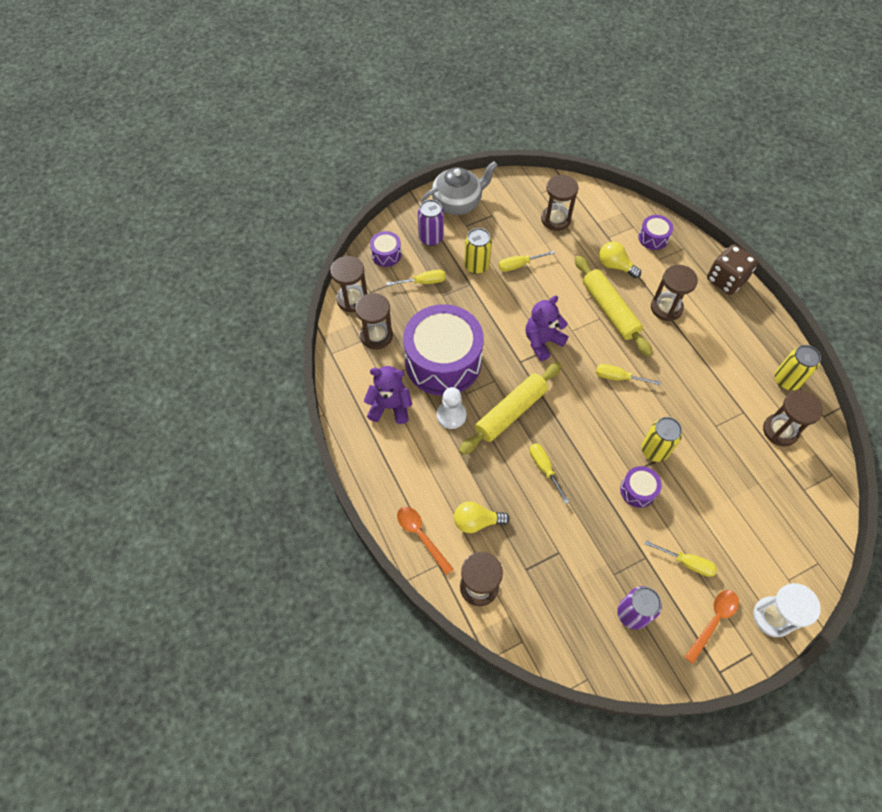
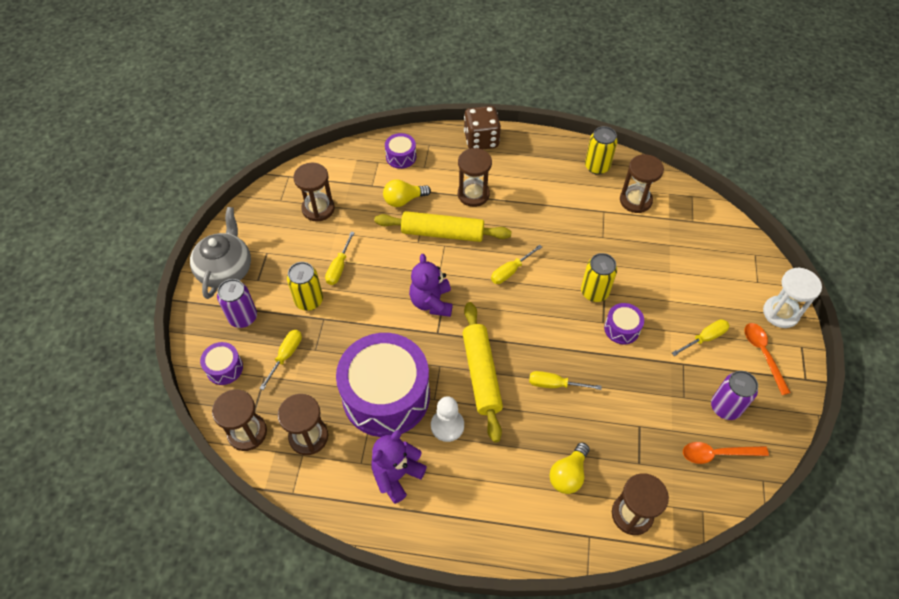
camera: 55 degrees left, 5 degrees down
(421, 536) = (551, 534): orange spoon -> orange spoon (717, 454)

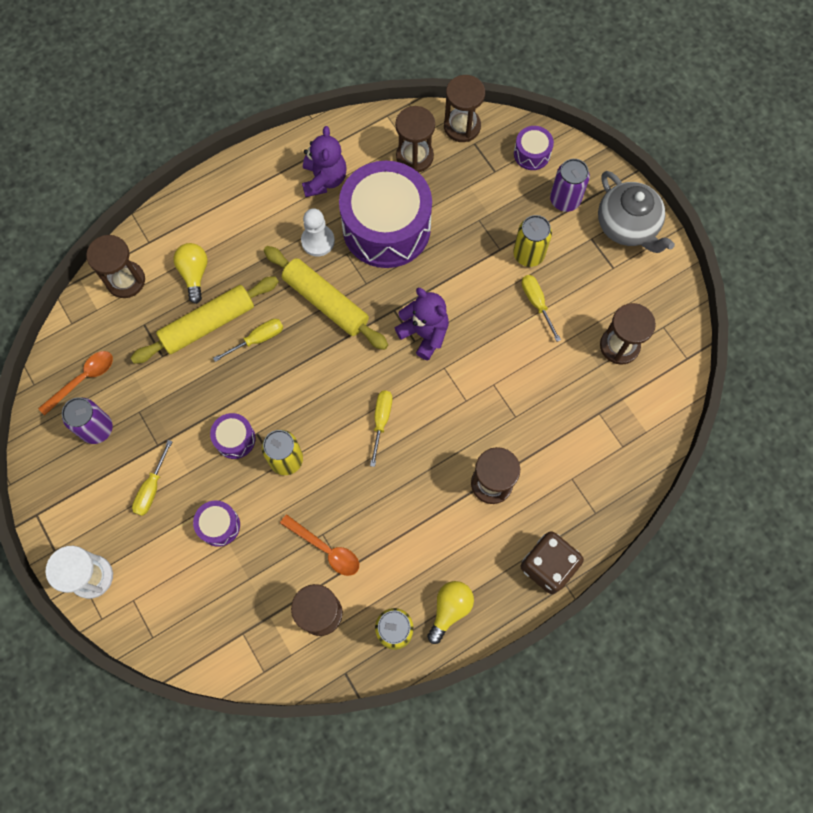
camera: 140 degrees right, 15 degrees up
(286, 355) = (496, 198): yellow screwdriver -> none
(401, 157) = (607, 472): purple drum -> purple drum (219, 525)
(404, 200) = (551, 420): yellow light bulb -> yellow light bulb (450, 609)
(442, 233) = (480, 412): yellow rolling pin -> yellow rolling pin (208, 324)
(763, 354) = (88, 512): orange spoon -> orange spoon (325, 549)

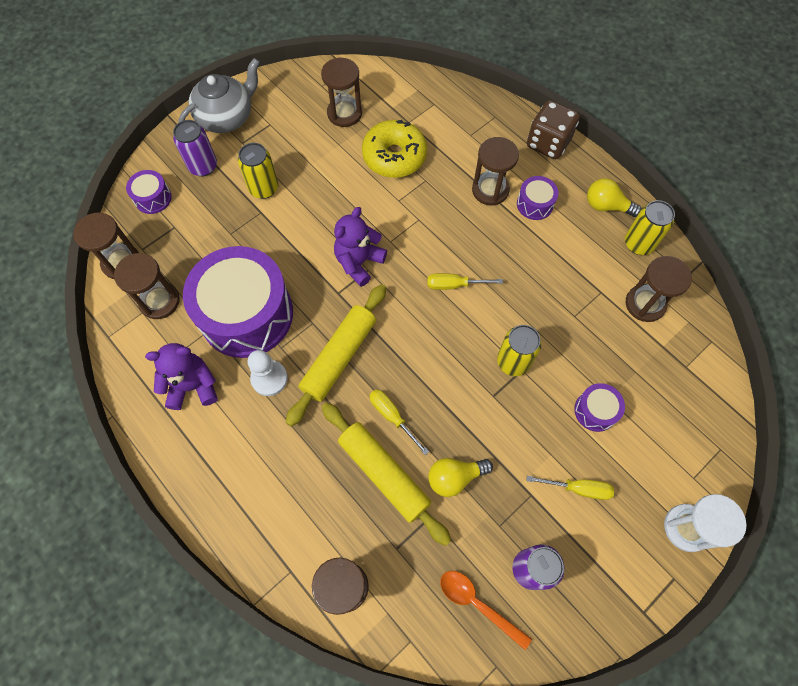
camera: 100 degrees left, 5 degrees down
(194, 274) = (325, 504): yellow light bulb -> yellow light bulb (454, 477)
(235, 439) = (505, 415): purple drum -> purple drum (535, 204)
(325, 549) = (587, 310): orange spoon -> none
(536, 303) = (313, 177): yellow screwdriver -> none
(552, 389) = (394, 156): none -> yellow donut

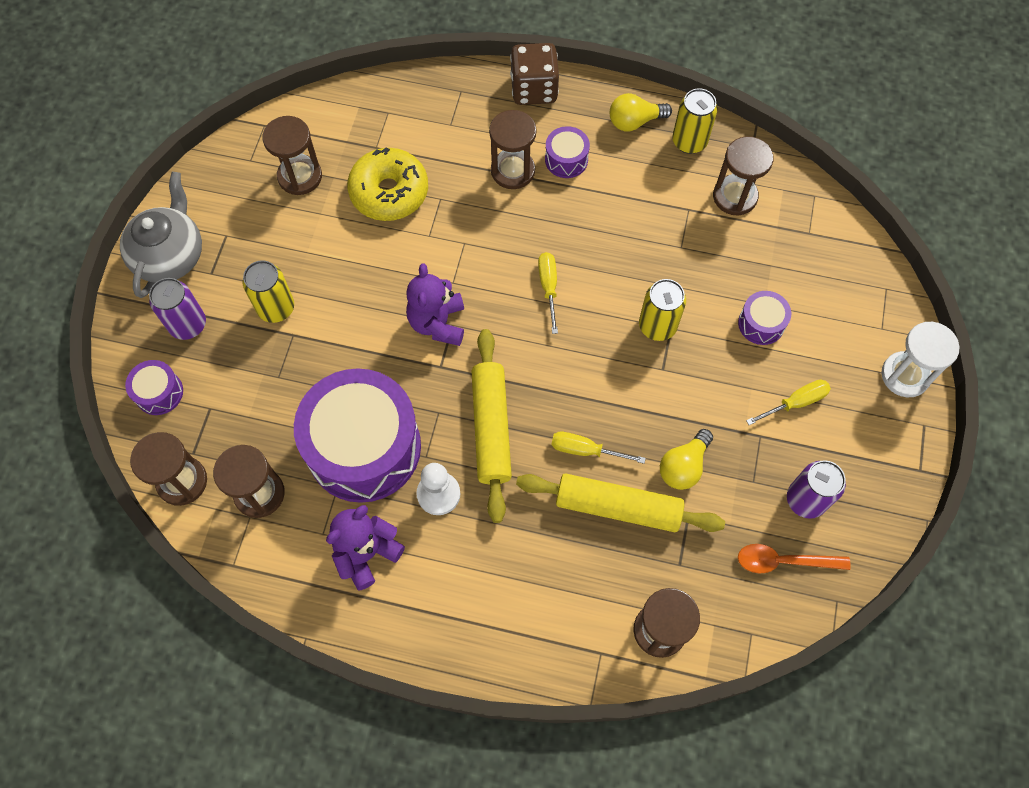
camera: 35 degrees left, 0 degrees up
(454, 285) = (548, 287): yellow screwdriver -> yellow screwdriver turned 120 degrees clockwise

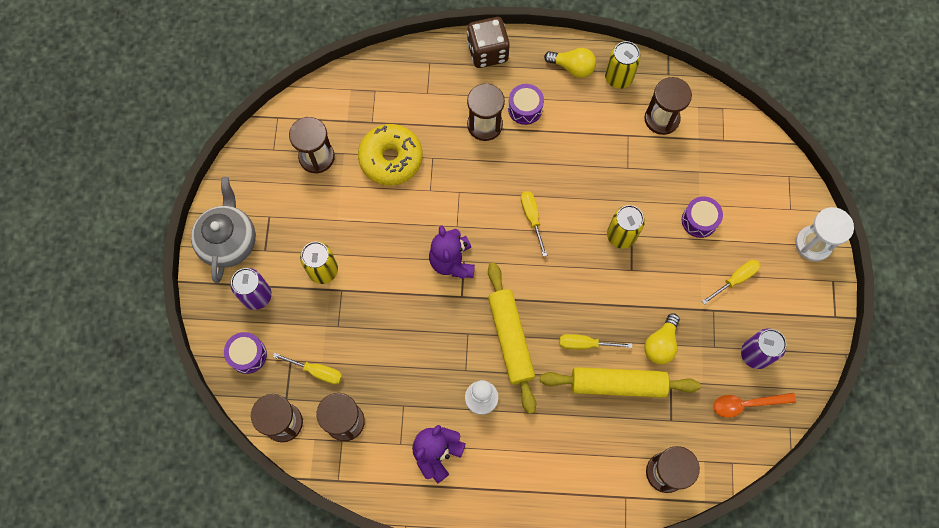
camera: 10 degrees left, 5 degrees up
(239, 426) = (317, 371): none -> yellow screwdriver
(364, 447) = (417, 371): purple drum -> none
(634, 122) = (572, 67): yellow light bulb -> yellow light bulb turned 135 degrees counterclockwise

